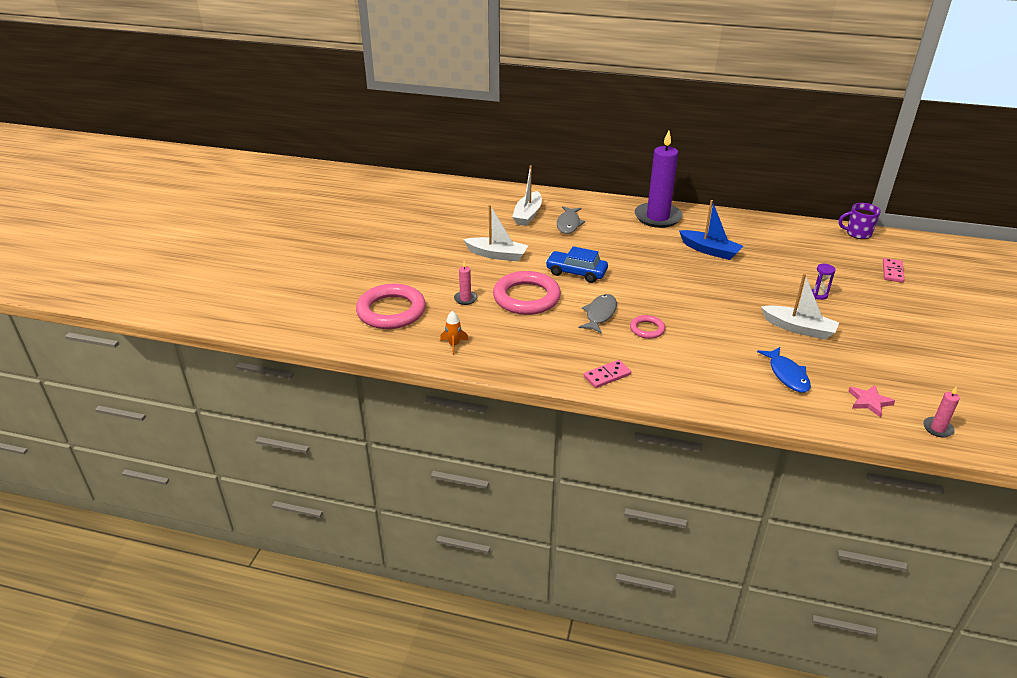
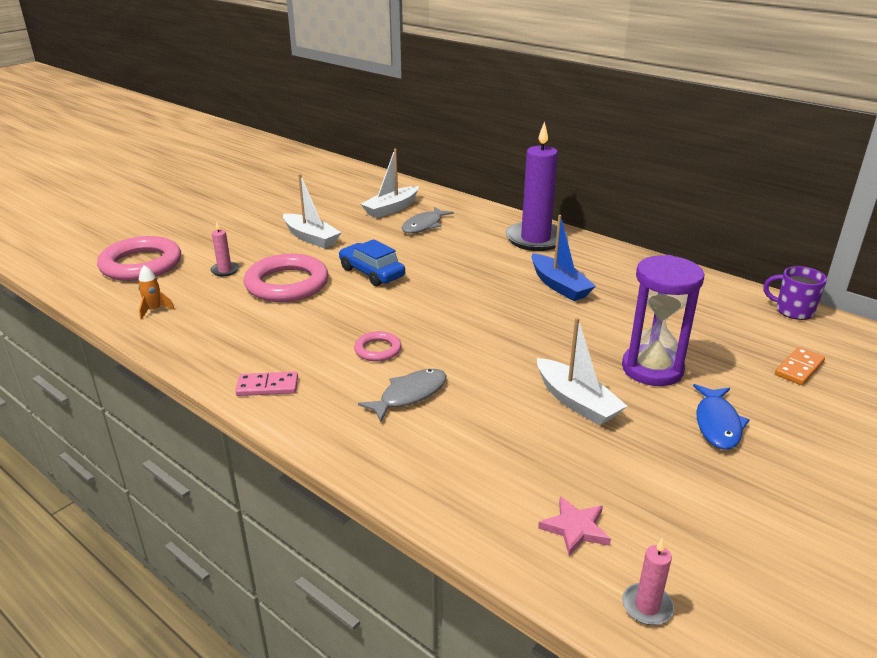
camera: 25 degrees right, 5 degrees down
(600, 314) = (344, 320): grey fish -> grey fish (409, 395)
(787, 375) = (493, 454): blue fish -> blue fish (717, 424)
(818, 295) = (652, 369): purple hourglass -> purple hourglass, size x2.38
(892, 272) = (799, 368): pink domino -> orange domino

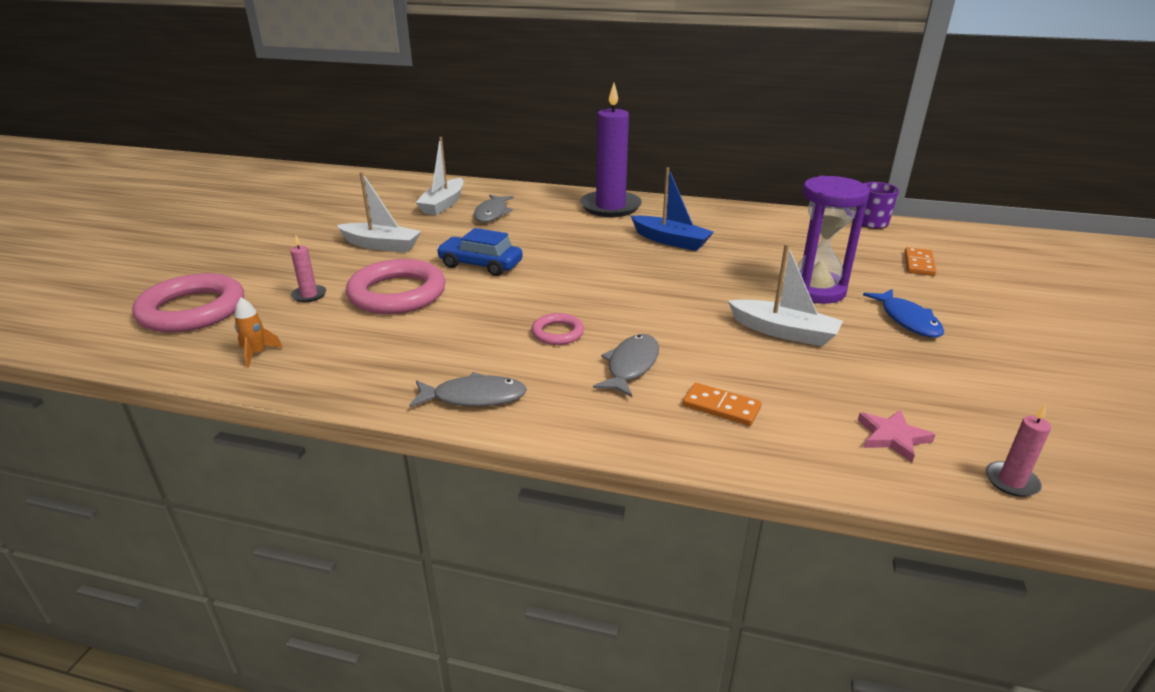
camera: 25 degrees left, 0 degrees up
(267, 386) = (474, 397): pink domino -> grey fish
(449, 453) = (721, 407): none -> orange domino

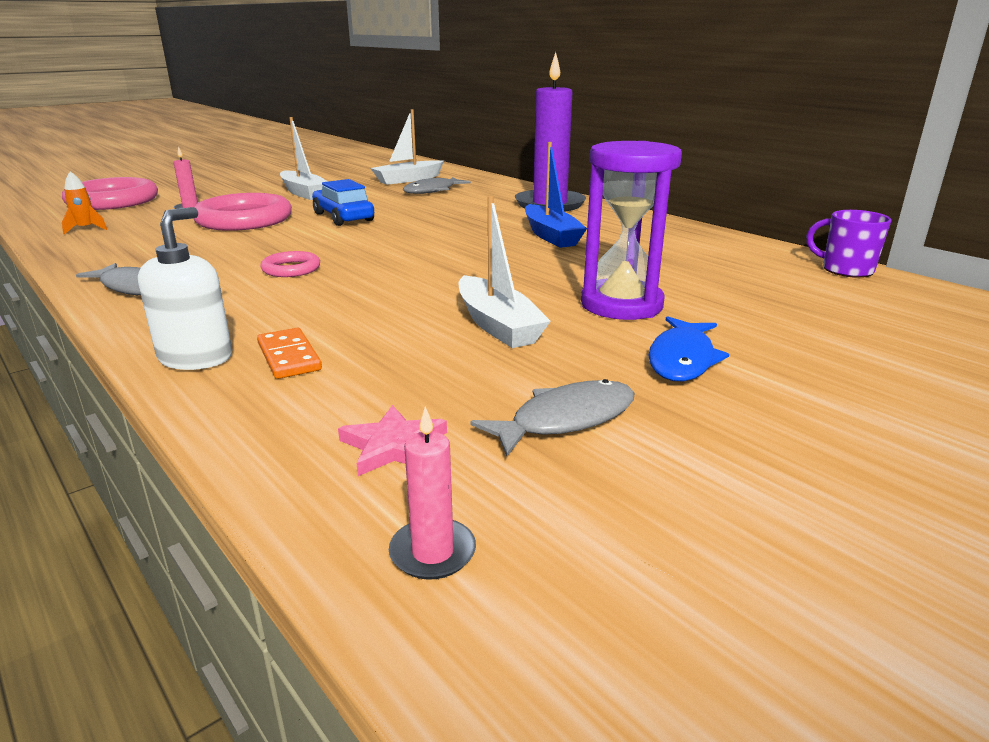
camera: 35 degrees right, 5 degrees down
(631, 366) = (290, 305): grey fish -> grey fish (566, 420)
(667, 434) = (196, 357): none -> white soap dispenser
(919, 264) = (832, 318): orange domino -> none

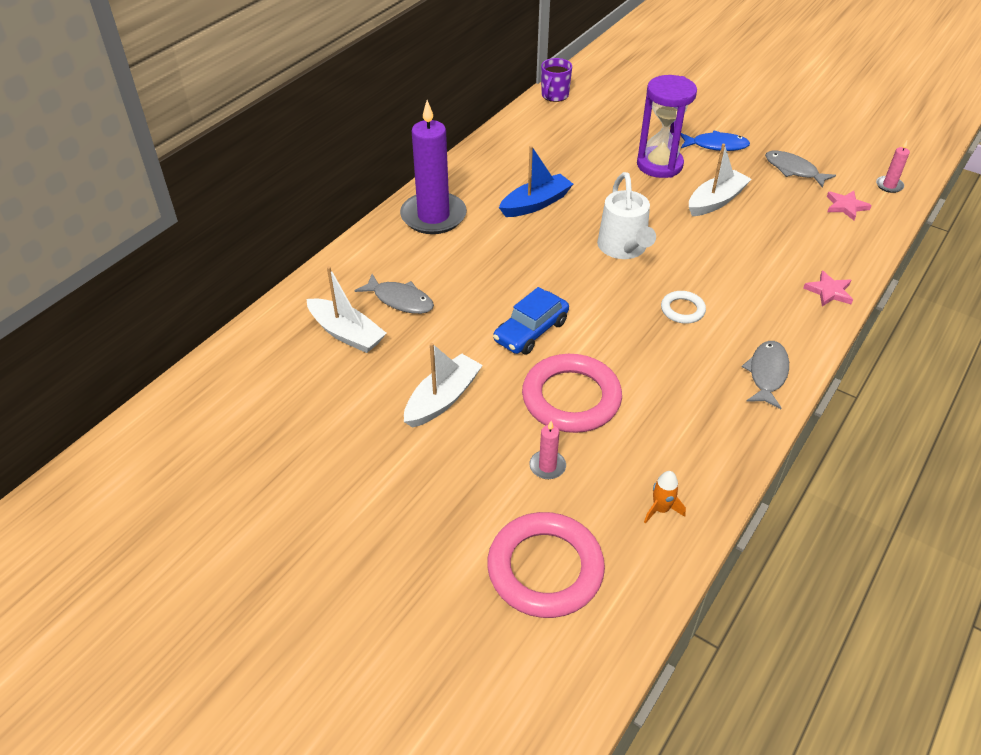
camera: 105 degrees left, 20 degrees up
(196, 357) = (829, 291): white soap dispenser -> pink star
(289, 357) = (803, 259): orange domino -> none
(291, 269) = (682, 310): pink ring -> white ring
(430, 260) = (624, 249): none -> white watering can

